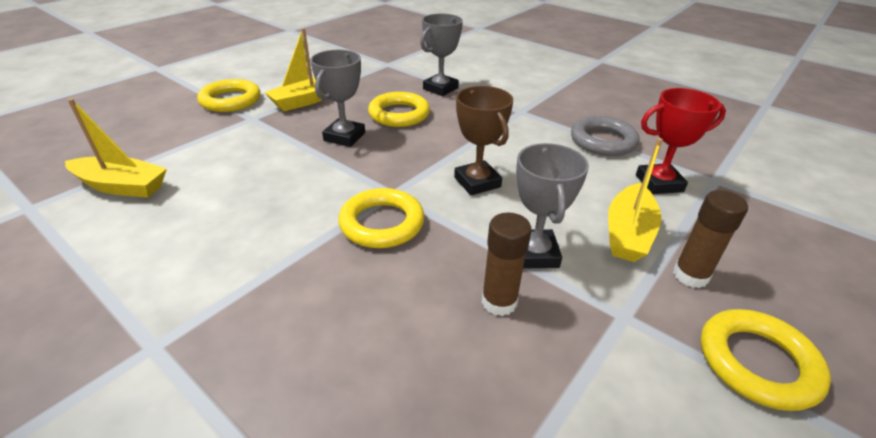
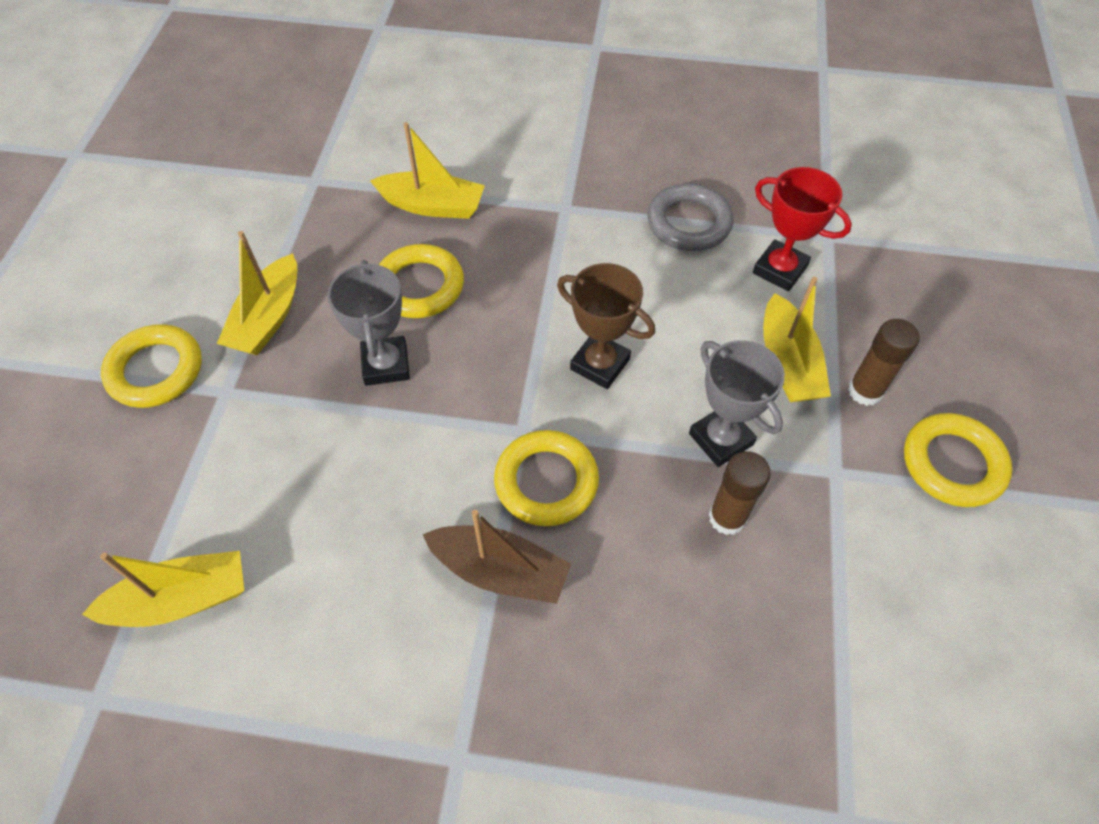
camera: 30 degrees left, 20 degrees up
(302, 255) = (500, 571): none -> brown boat
(440, 88) = (432, 205): grey trophy -> yellow boat
(659, 183) = (779, 270): red trophy -> red trophy turned 75 degrees clockwise

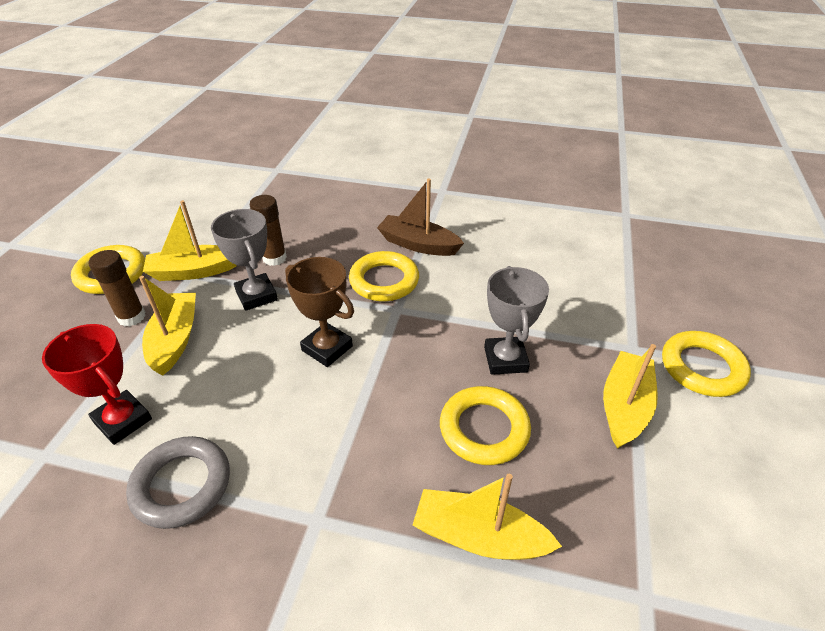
camera: 175 degrees left, 15 degrees down
(181, 599) = (602, 244): yellow boat -> yellow boat (194, 271)

